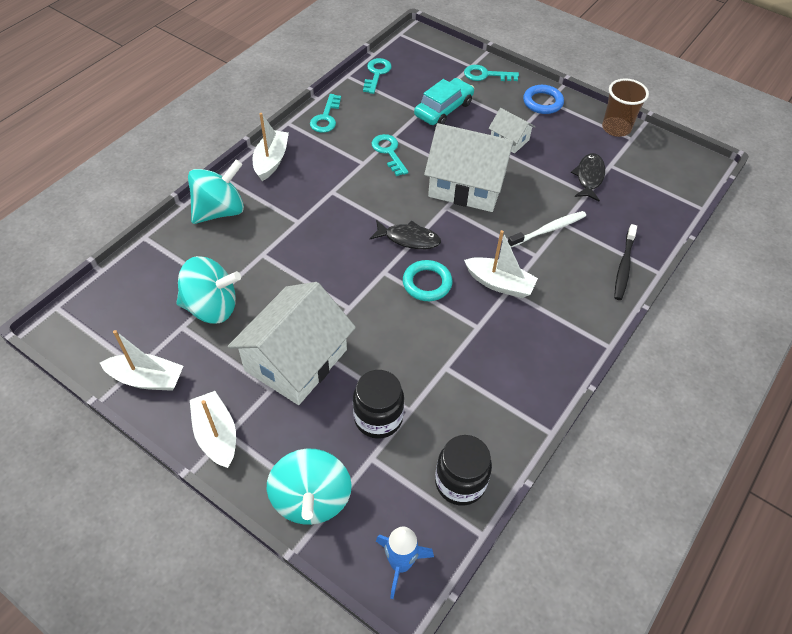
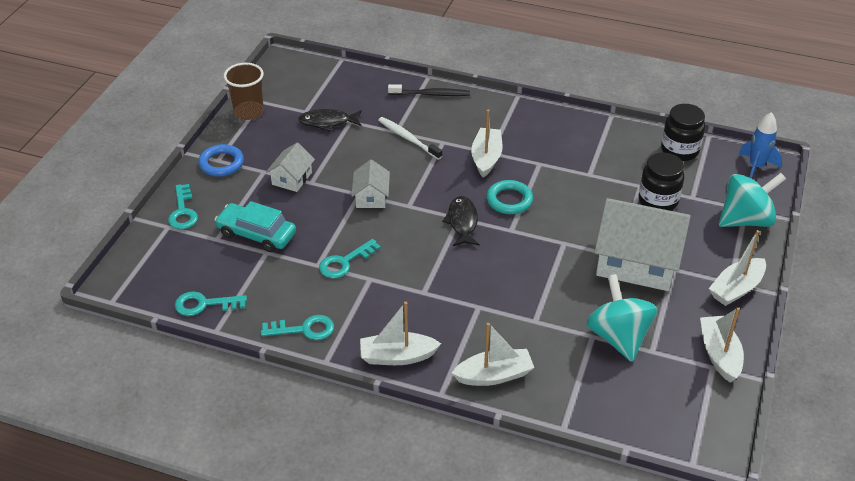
camera: 105 degrees left, 10 degrees down
(220, 211) = (494, 375): turquoise spinning top -> white boat
(467, 185) = (371, 197): white house -> white house, size x0.48

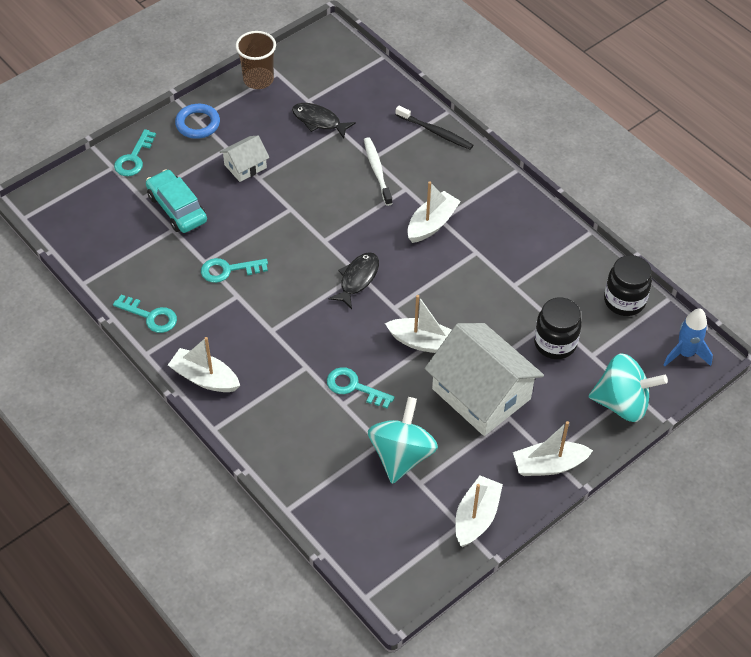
camera: 30 degrees right, 10 degrees up
(204, 304) = (90, 255): turquoise key -> turquoise key (354, 387)
(371, 197) = (298, 216): white house -> none
(494, 375) = (268, 435): white boat -> white boat (423, 342)
(509, 200) = (417, 277): turquoise ring -> none

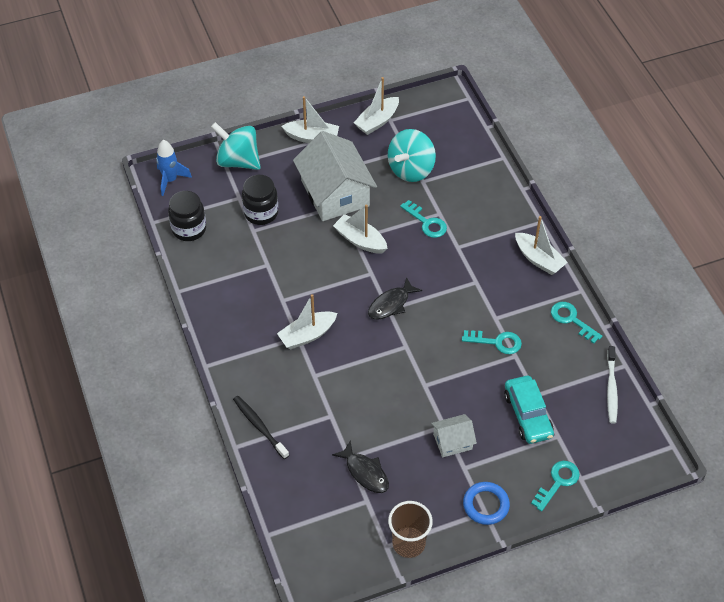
camera: 160 degrees left, 0 degrees up
(377, 171) = (332, 401): white toothbrush -> white toothbrush (611, 388)

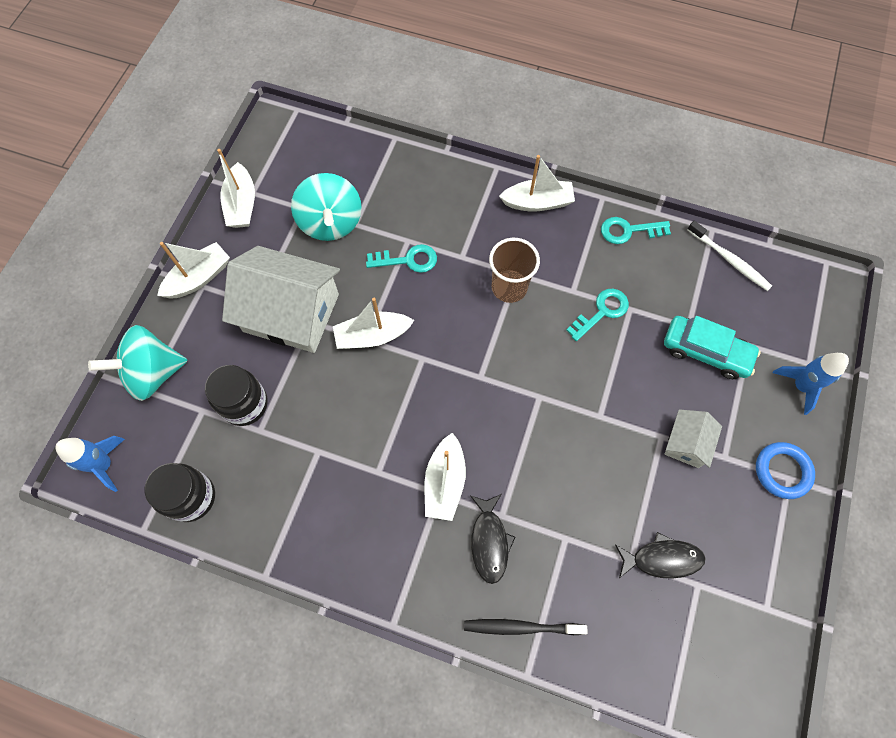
camera: 50 degrees left, 15 degrees up
(391, 304) = (476, 370): black fish -> black fish (489, 541)
(408, 543) = (778, 582): brown cup -> brown cup (509, 287)
(558, 482) = (800, 386): turquoise key -> blue rocket

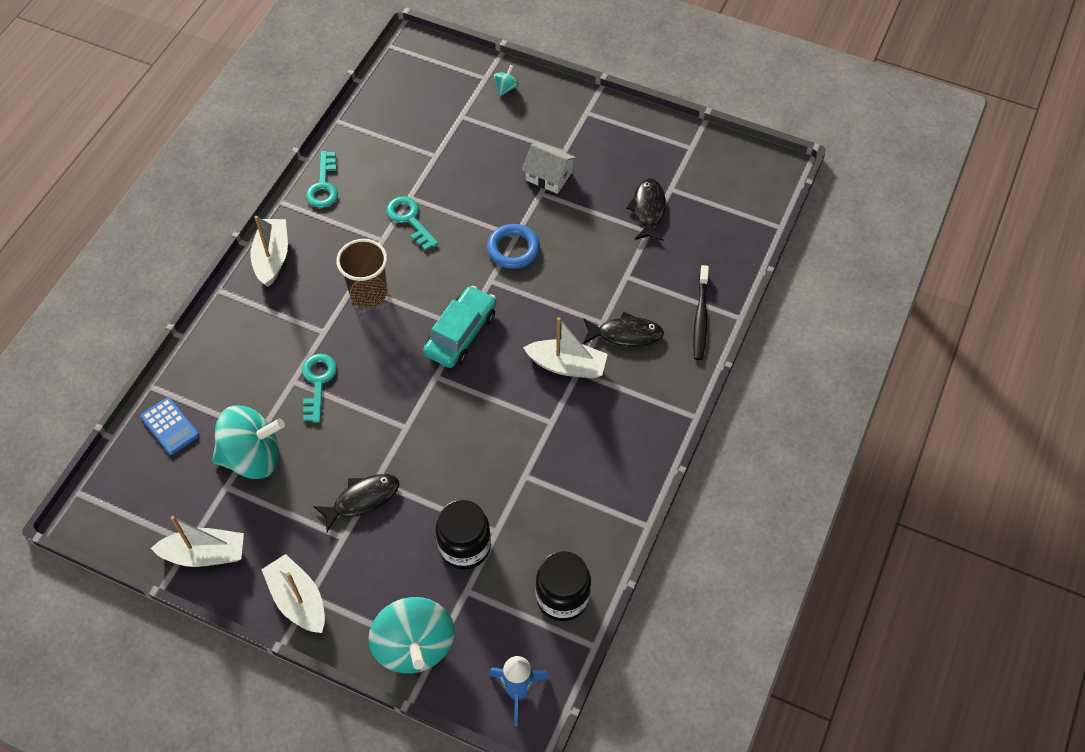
camera: 85 degrees left, 10 degrees down
(291, 313) = (362, 500): white house -> black fish
(358, 158) = (170, 426): none -> blue calculator
(372, 336) = (403, 420): white boat -> none
(706, 351) = (463, 147): turquoise car -> turquoise car (461, 334)
(729, 260) = (372, 113): white toothbrush -> none
(782, 471) = (580, 115): blue ring -> blue ring (513, 249)
(800, 386) = (506, 88): blue rocket -> turquoise spinning top

